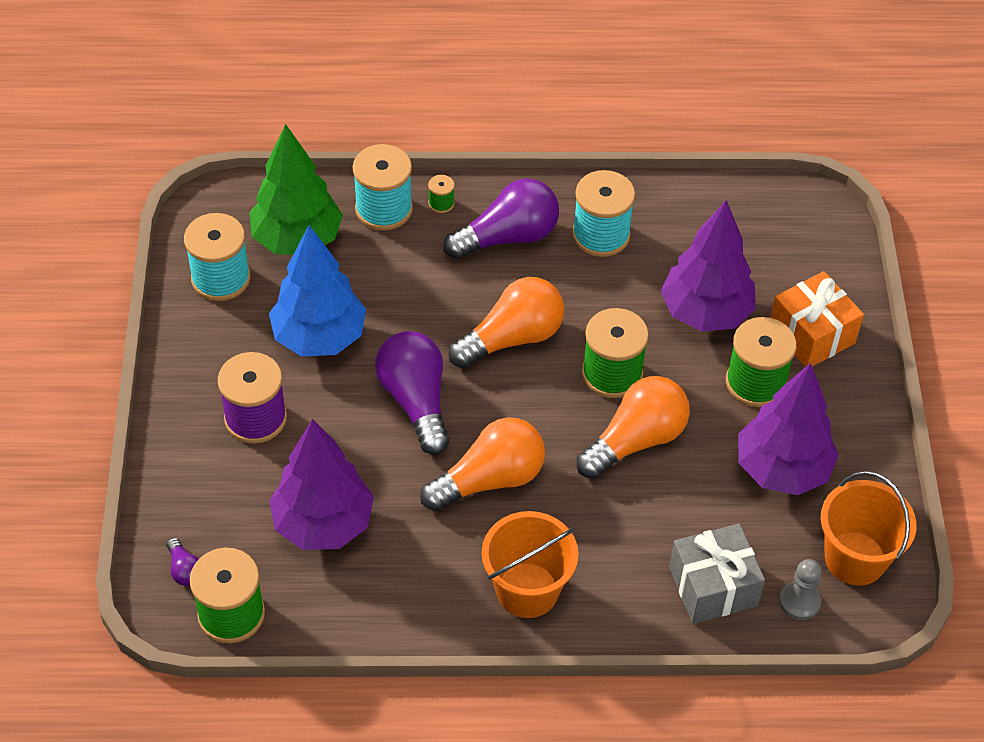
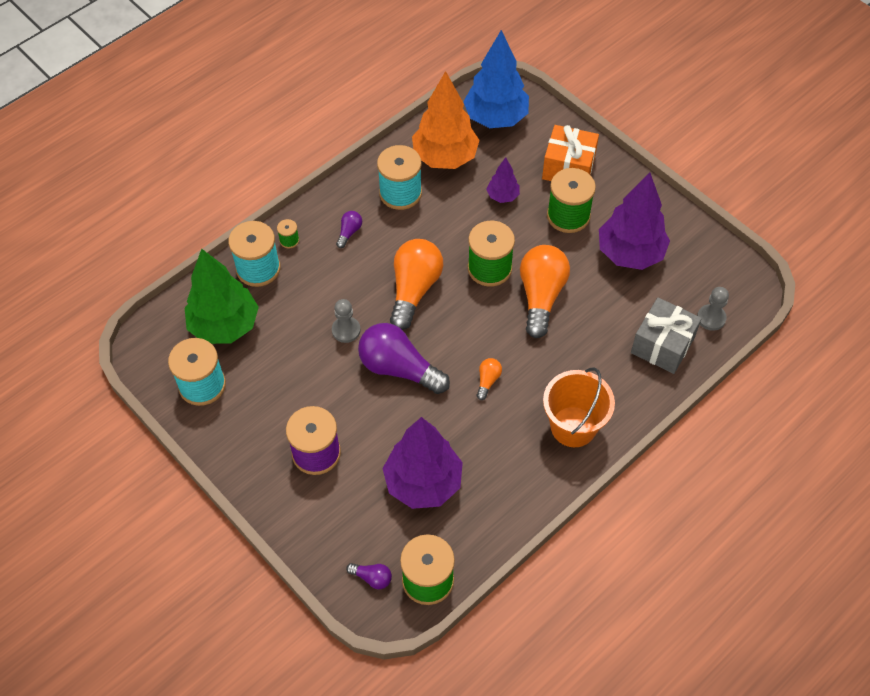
camera: 40 degrees left, 5 degrees up
(319, 337) = (302, 375): blue tree -> blue tree (496, 118)
(404, 327) = (346, 330): none -> grey pawn
(489, 479) = (488, 381): orange light bulb -> orange light bulb, size x0.44
(508, 237) = (349, 232): purple light bulb -> purple light bulb, size x0.44
(686, 232) = (445, 157): none -> orange tree
(705, 313) = (502, 196): purple tree -> purple tree, size x0.49
(855, 558) = (713, 273): orange bucket -> none

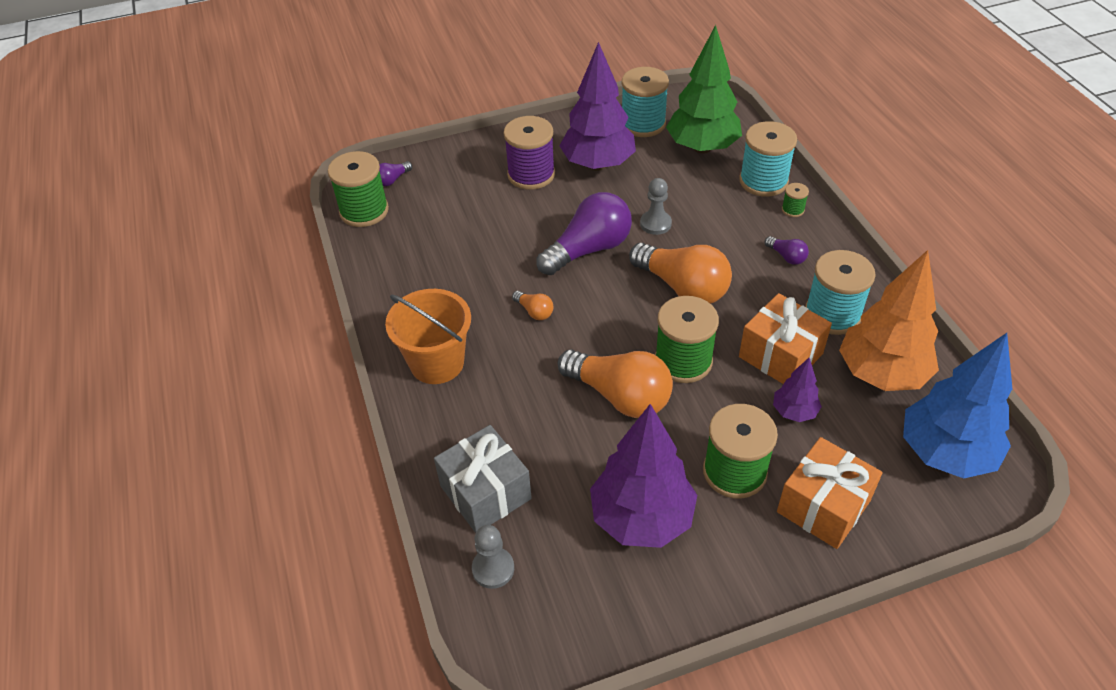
camera: 115 degrees right, 10 degrees down
(423, 483) = (455, 233): purple tree -> purple tree (598, 164)
(455, 214) = (780, 355): none -> orange gift

